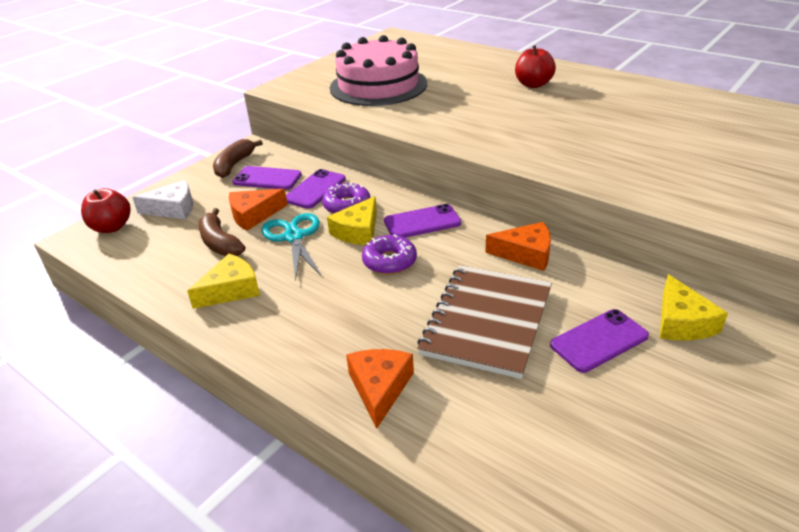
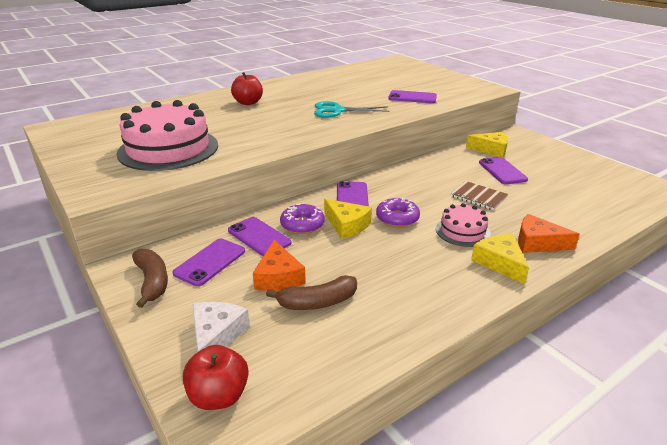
camera: 75 degrees left, 5 degrees down
(231, 290) = (403, 300): yellow cheese -> yellow cheese (500, 263)
(234, 164) = (152, 282): brown banana -> brown banana turned 150 degrees counterclockwise
(293, 237) = (335, 257): turquoise scissors -> turquoise scissors (337, 111)
(381, 316) = (462, 231): none -> pink cake
(487, 321) = (478, 197): brown notebook -> brown notebook, size x0.52
(526, 254) = (412, 172): orange cheese -> none
(685, 178) = (412, 97): none -> purple phone

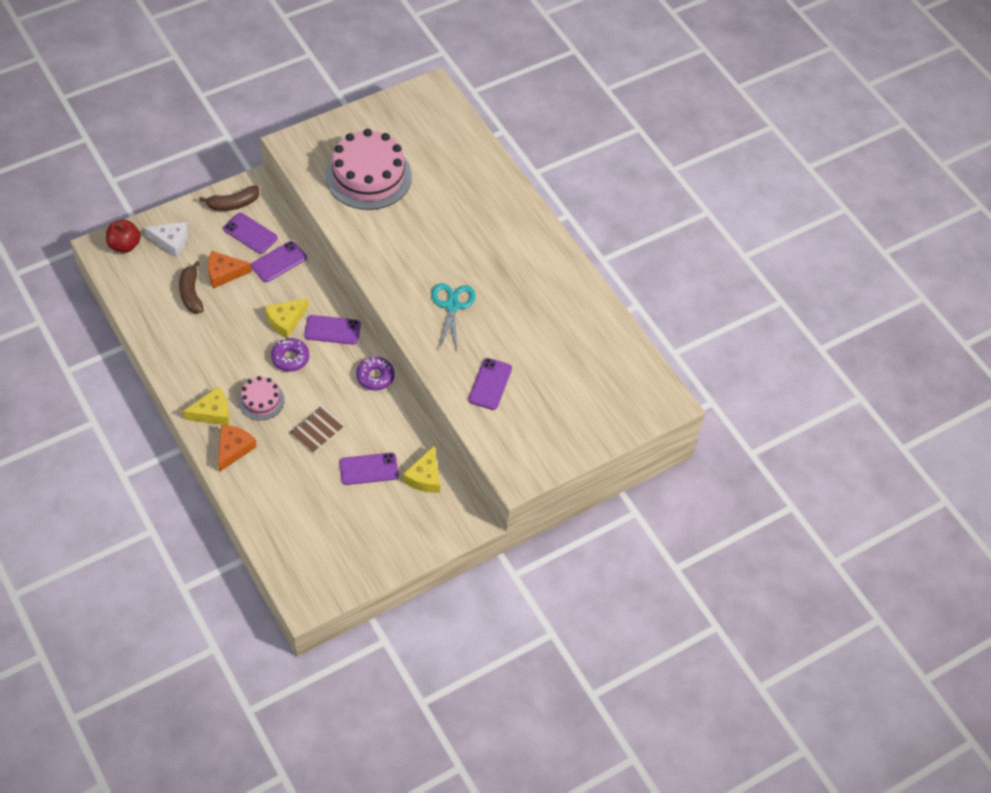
camera: 90 degrees right, 25 degrees up
(248, 103) = (487, 229): red apple -> none
(302, 225) = (292, 290): purple donut -> purple donut (375, 377)

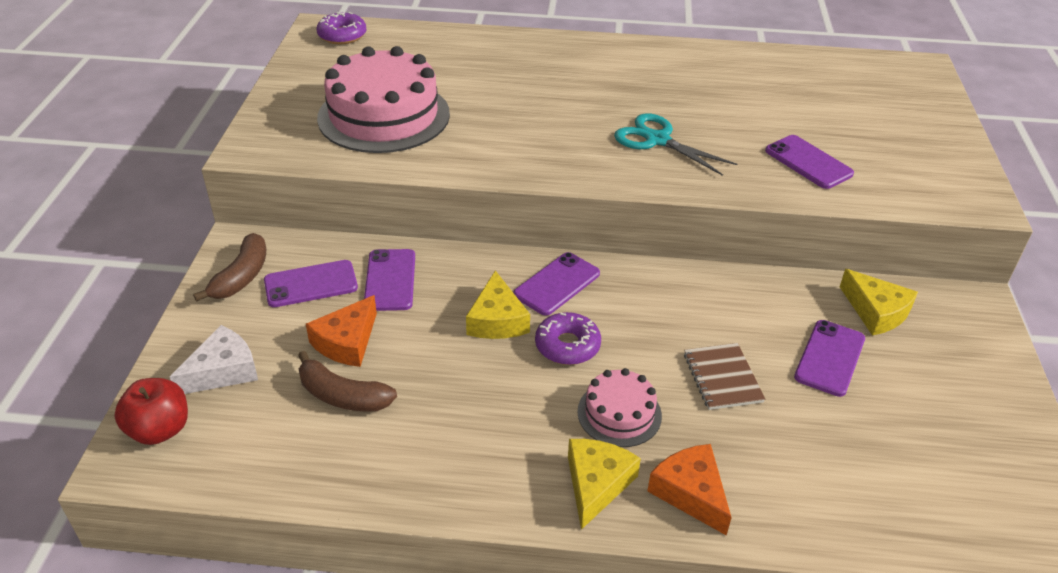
camera: 50 degrees left, 15 degrees down
(375, 377) = (670, 281): purple donut -> purple donut (342, 35)

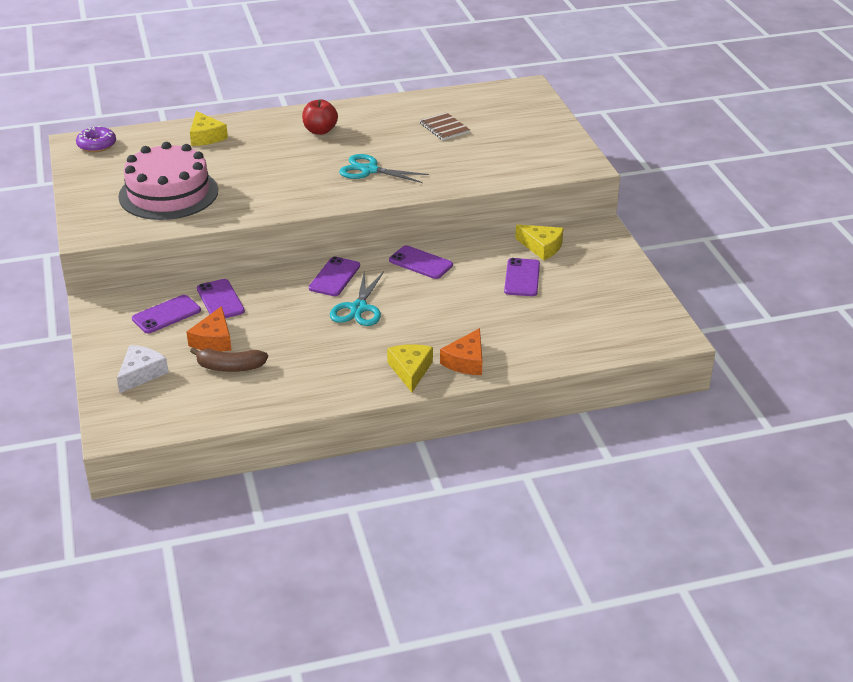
camera: 20 degrees left, 5 degrees down
(160, 430) = (123, 412): red apple -> red apple (320, 131)
(241, 277) = (114, 321): brown banana -> none
(497, 320) = (306, 305): yellow cheese -> yellow cheese (206, 136)
(567, 346) = (359, 308): purple donut -> turquoise scissors
(619, 413) = (408, 335): pink cake -> none
(690, 493) = (466, 361): orange cheese -> orange cheese turned 105 degrees counterclockwise
(722, 378) = (462, 303): brown notebook -> brown notebook (444, 128)
(808, 162) = (473, 164): purple phone -> purple phone (420, 263)

